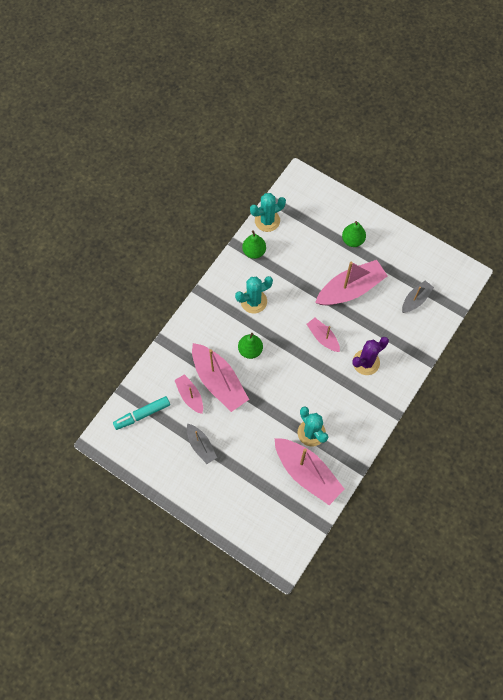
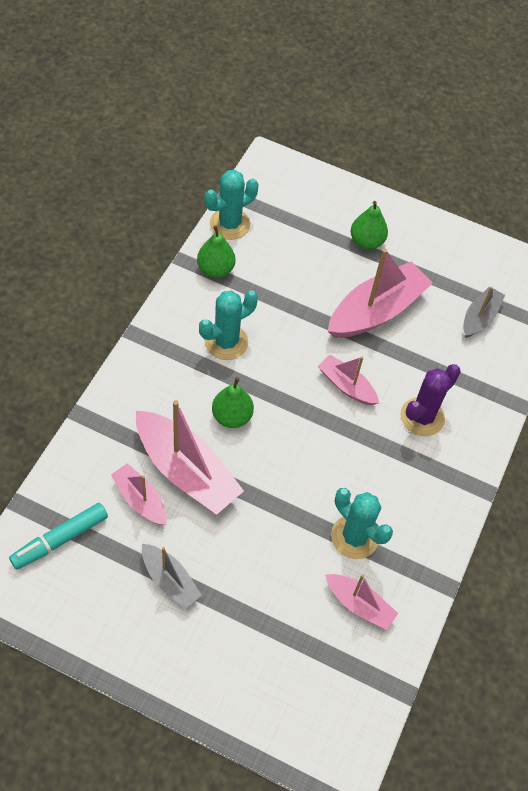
camera: 15 degrees left, 10 degrees down
(307, 473) = (359, 605): pink boat -> pink boat, size x0.55

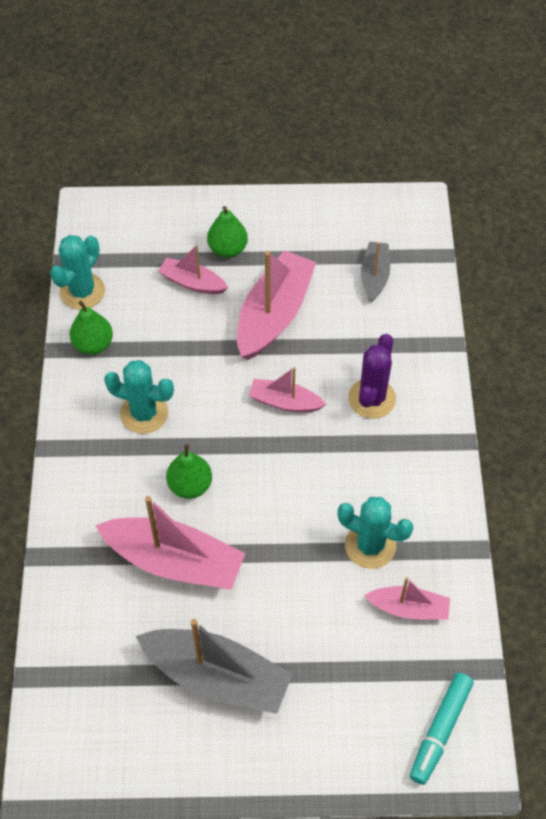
camera: 20 degrees left, 0 degrees up
(60, 539) = (86, 691): turquoise marker -> turquoise marker (440, 730)
(140, 499) = (144, 612): pink boat -> pink boat (192, 283)
(170, 580) = (217, 676): grey boat -> grey boat, size x1.82
(226, 342) = (144, 413): turquoise cactus -> turquoise cactus turned 75 degrees clockwise

